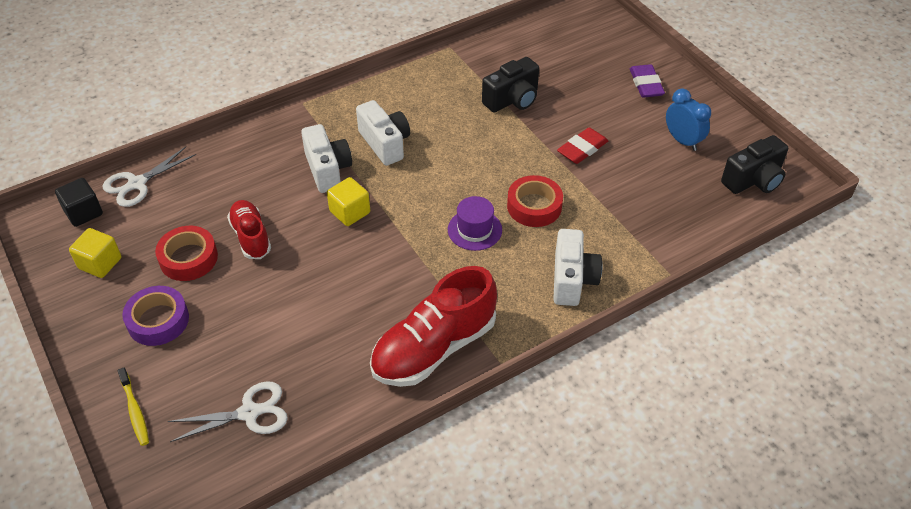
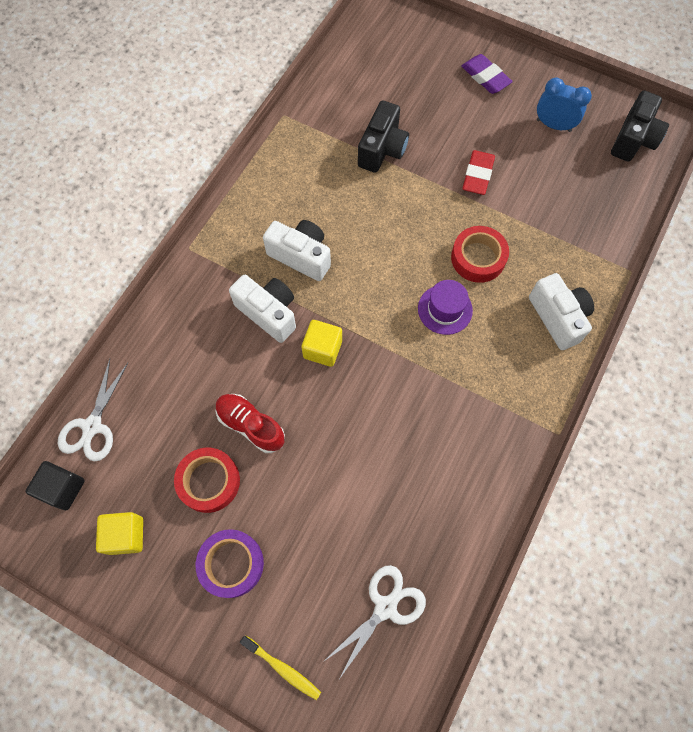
camera: 30 degrees left, 20 degrees up
(434, 348) = (493, 449): red shoe -> none

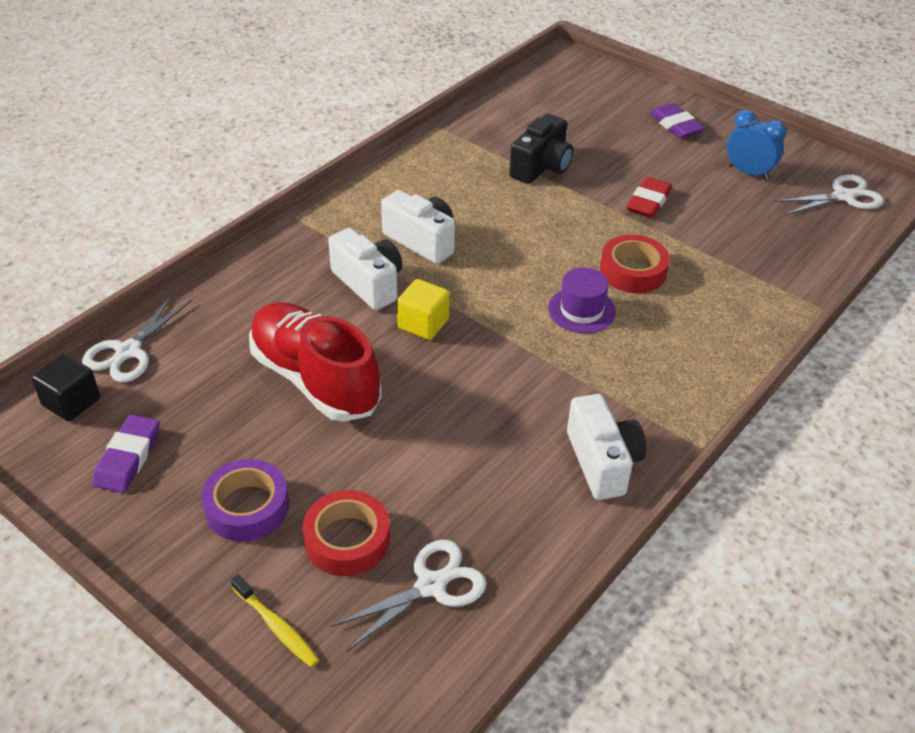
camera: 10 degrees right, 25 degrees down
(126, 535) = (128, 457): yellow cube -> purple eraser
(209, 481) = (247, 423): red tape -> red tape (347, 540)
(251, 425) = (315, 379): red shoe -> red shoe, size x1.73
(558, 318) = (721, 337): white camera -> white camera (602, 462)
(633, 139) = (843, 196): black camera -> white scissors

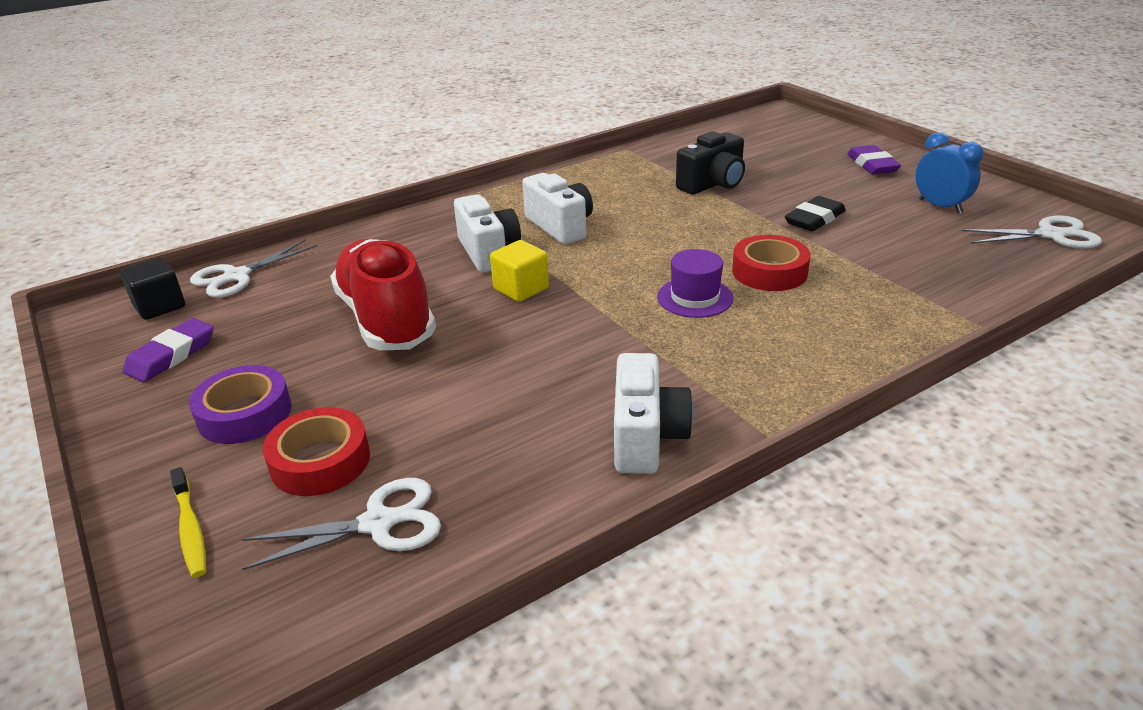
camera: 20 degrees right, 10 degrees down
(648, 202) = (814, 219): red eraser -> black eraser

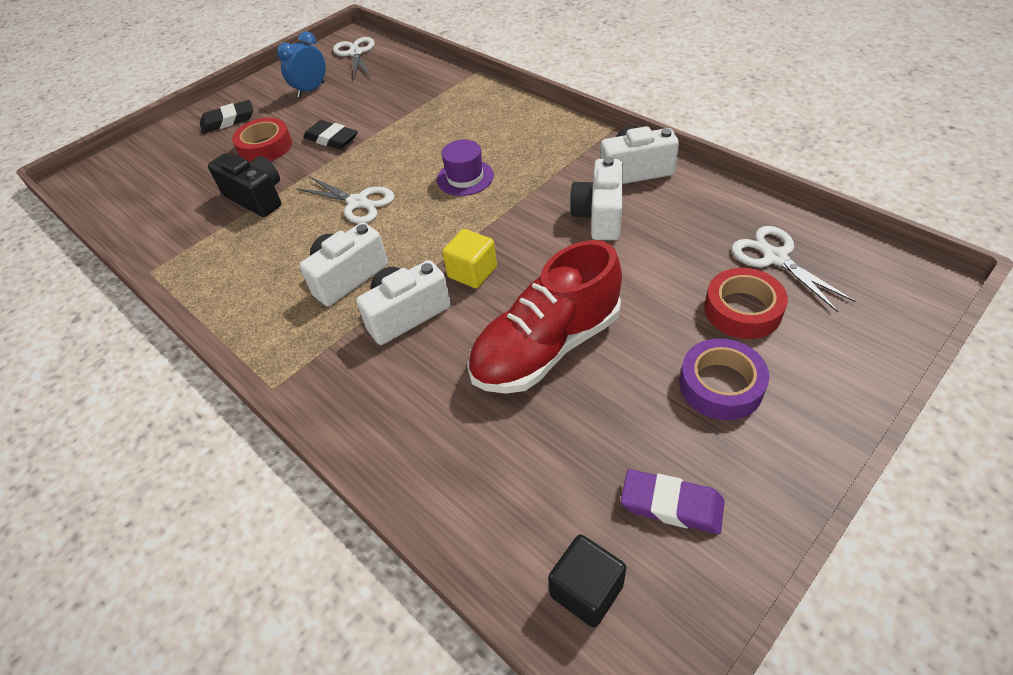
camera: 100 degrees left, 15 degrees up
(190, 529) = (847, 350): yellow toothbrush -> none
(237, 276) = (496, 537): white scissors -> white scissors (358, 202)
(562, 386) = (600, 216): none -> white camera
(769, 272) = (420, 150): red tape -> red tape (265, 147)
(872, 165) = (228, 120): purple eraser -> black eraser

